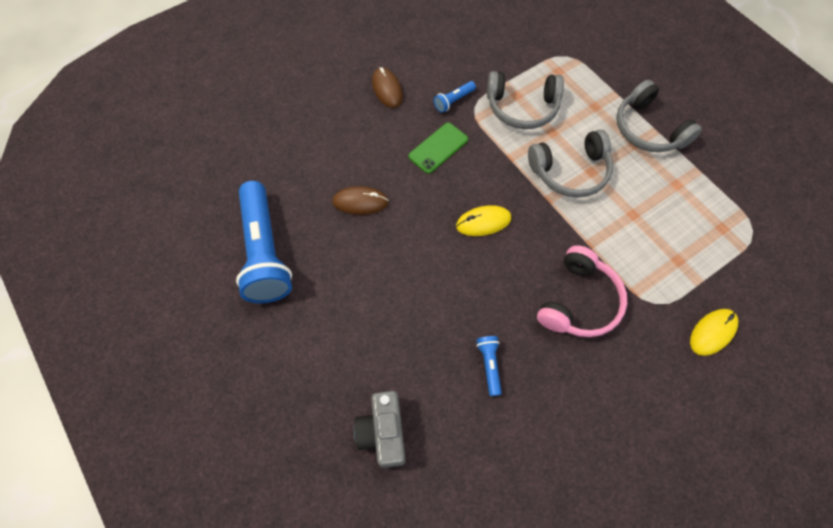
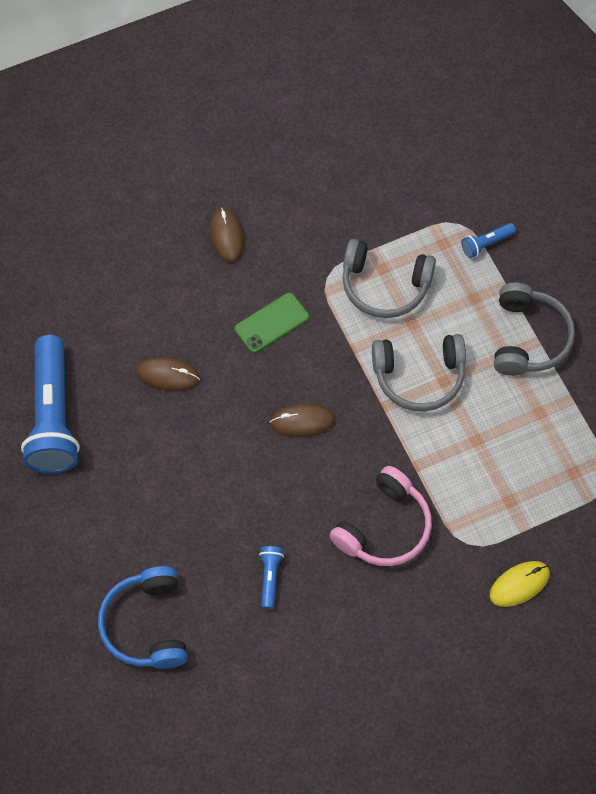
camera: 10 degrees right, 0 degrees up
(383, 432) = (146, 625): grey camera -> blue headphones
(453, 101) = (304, 264): blue flashlight -> blue flashlight (486, 244)
(483, 222) = (302, 421): yellow mouse -> brown mouse
(648, 129) = (528, 338): grey headphones -> grey headphones turned 150 degrees counterclockwise

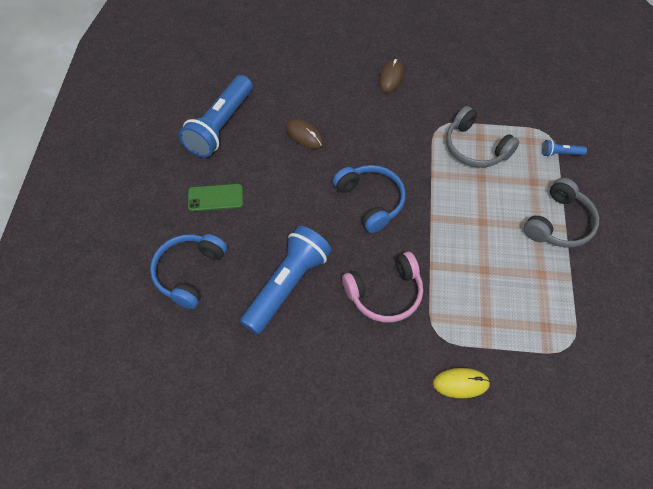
camera: 30 degrees right, 5 degrees down
(270, 578) = (287, 285): blue flashlight -> blue flashlight, size x2.39
(271, 323) = (388, 135): green phone -> green phone (215, 198)
(302, 421) = (371, 201): brown mouse -> blue headphones
(419, 377) = (466, 211): grey headphones -> none

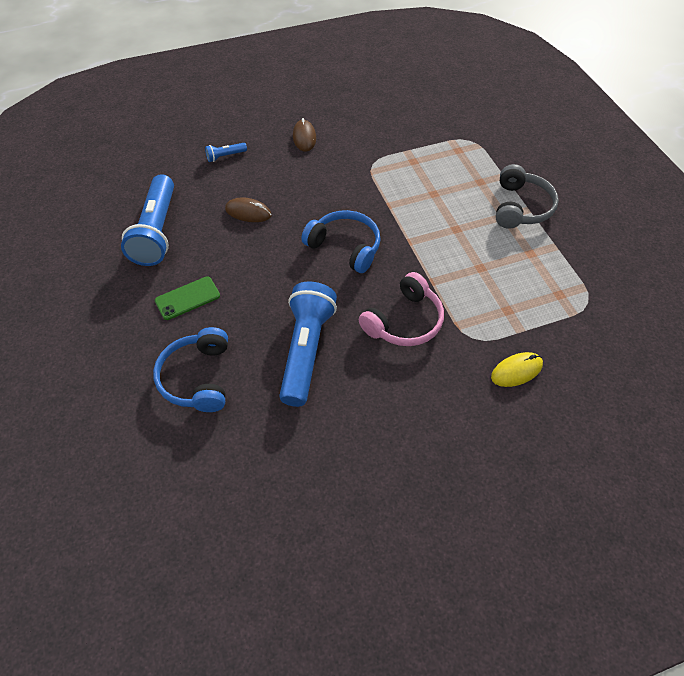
camera: 25 degrees left, 5 degrees down
(475, 147) = (414, 171): grey headphones -> none
(560, 153) = (489, 152): blue flashlight -> blue flashlight (225, 156)

